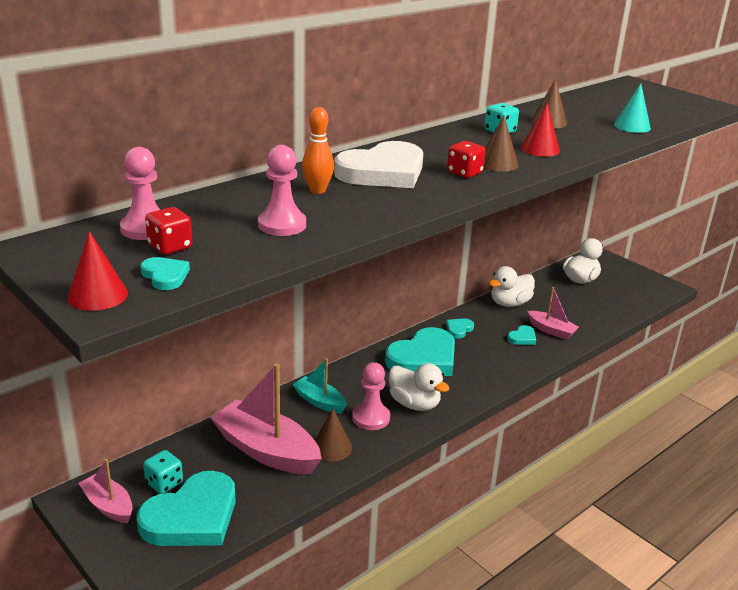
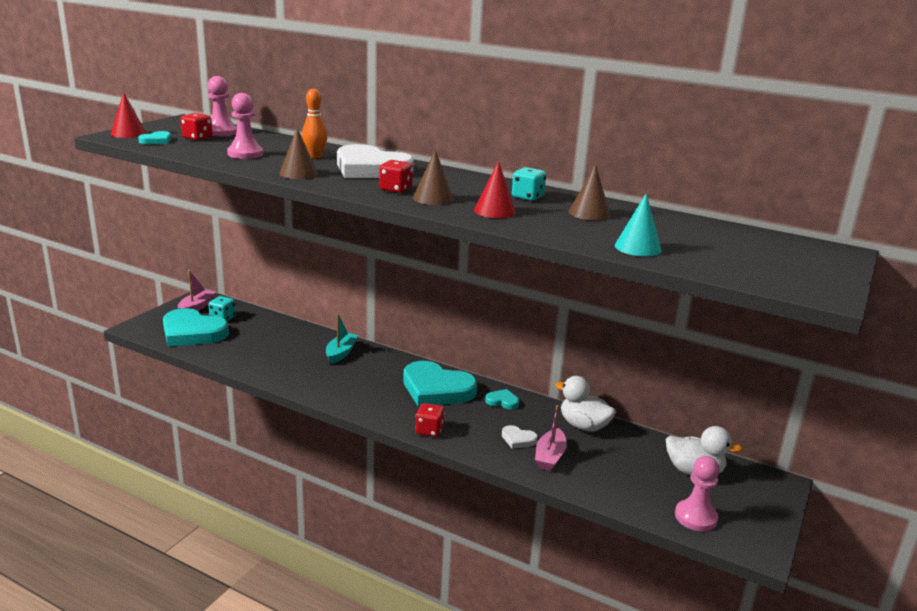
camera: 70 degrees right, 5 degrees down
(266, 450) = (270, 343): pink boat -> none
(331, 447) = (284, 366): brown cone -> brown cone (298, 173)
(371, 418) = (330, 376): pink pawn -> pink pawn (695, 517)
(414, 404) = (361, 393): white duck -> none
(497, 378) = (429, 430): none -> red dice
(522, 338) = (518, 439): turquoise heart -> white heart

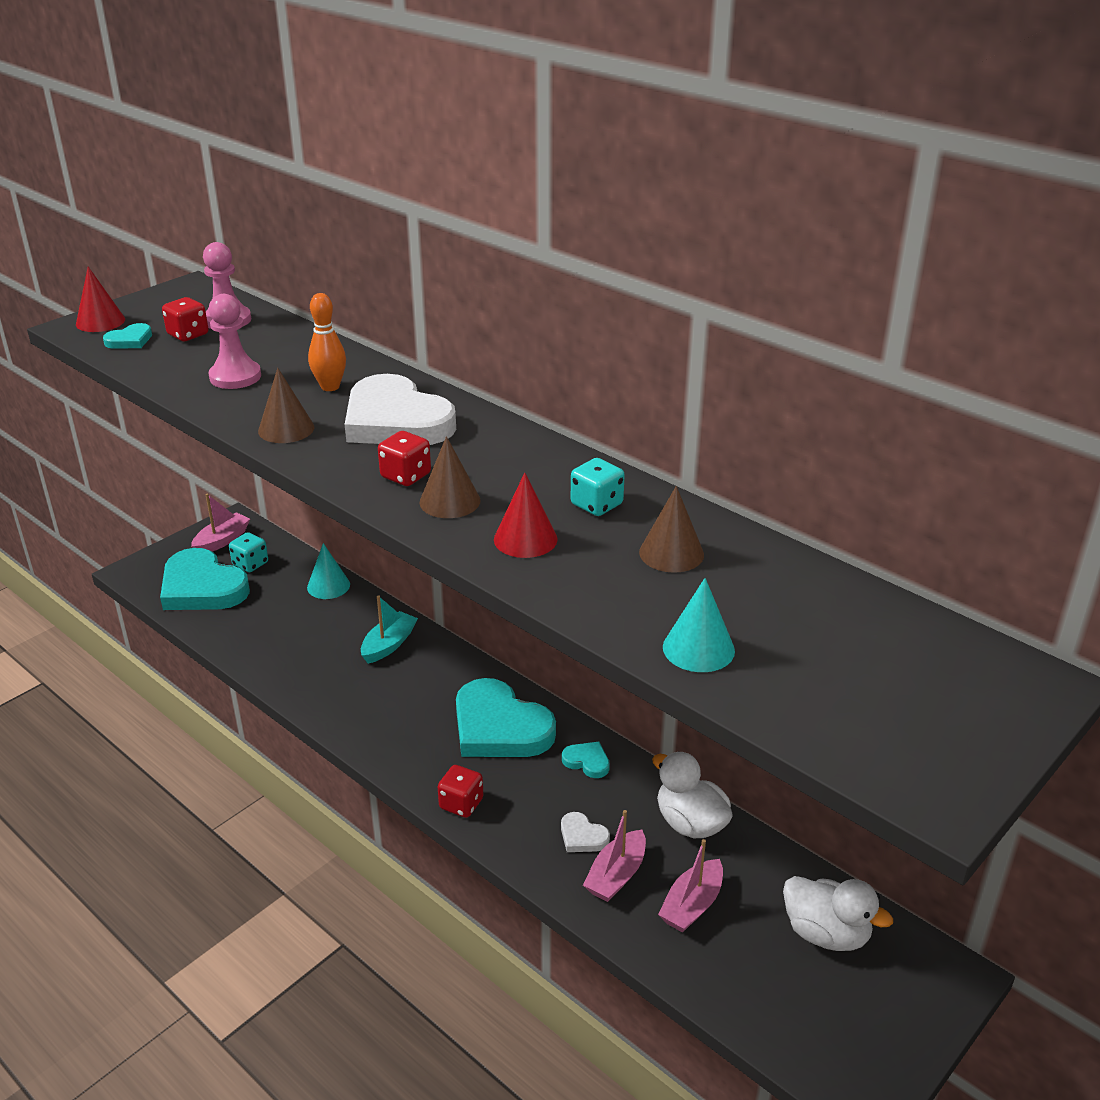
camera: 15 degrees right, 10 degrees up
(284, 326) = (328, 586): none -> turquoise cone
(605, 466) = (692, 905): none -> pink boat
(695, 517) = (791, 1020): pink pawn -> none

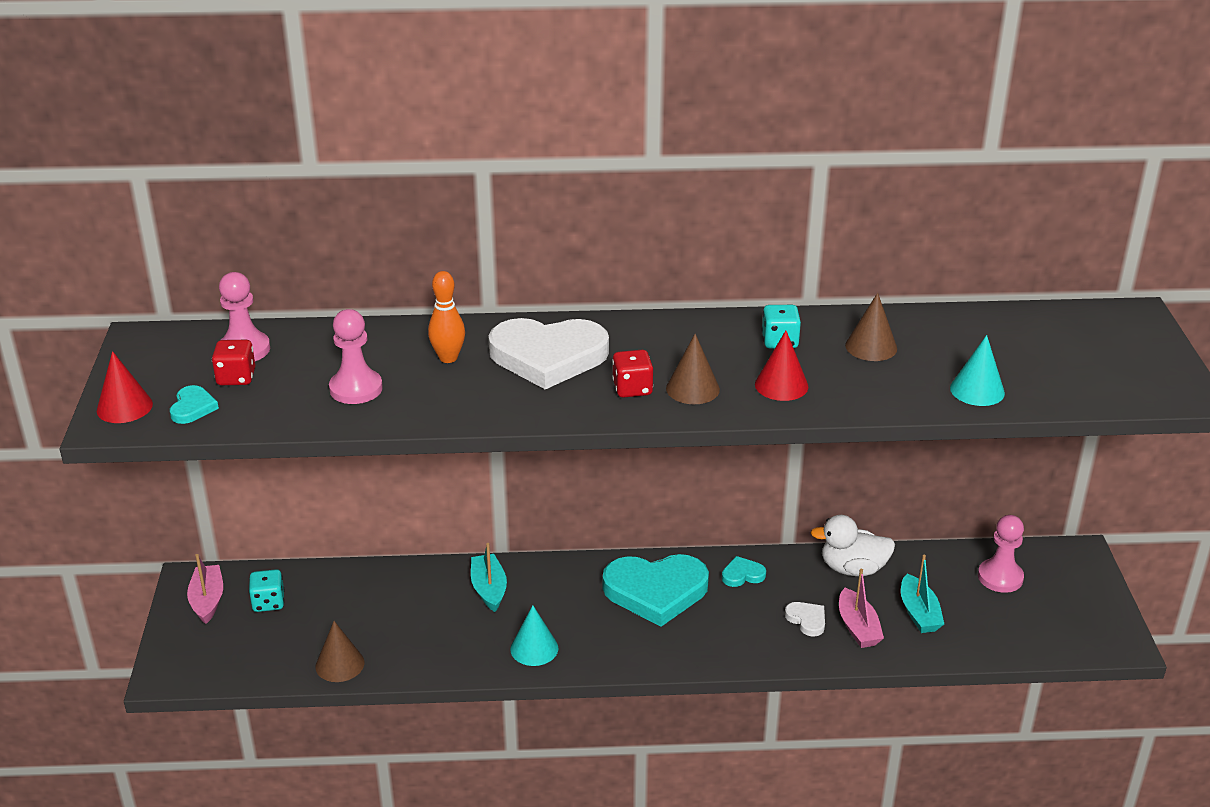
camera: 45 degrees left, 0 degrees up
(202, 587) = (257, 646): turquoise heart -> none
(286, 429) = (482, 404): brown cone -> brown cone (340, 664)
(328, 586) = (367, 578): turquoise cone -> turquoise cone (534, 648)
(461, 804) = (707, 654): red dice -> none
(582, 836) = (807, 620): white heart -> white heart turned 120 degrees counterclockwise
(692, 905) = (919, 613): pink boat -> turquoise boat
(826, 933) = (1000, 577): white duck -> pink pawn

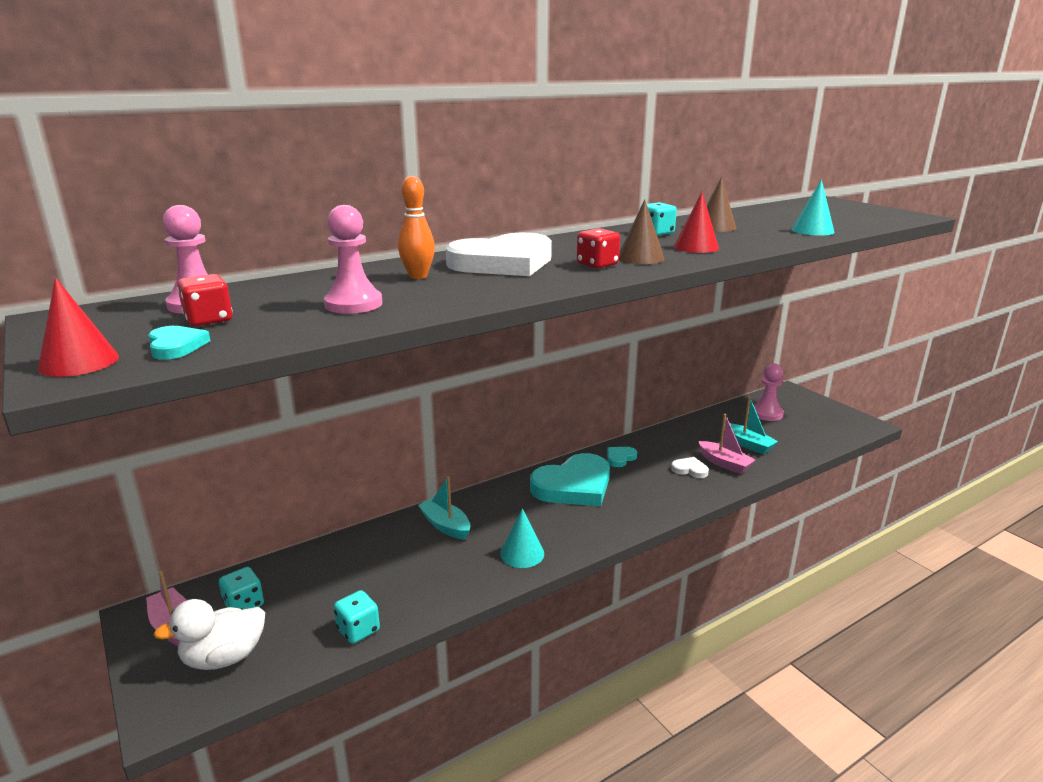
camera: 30 degrees left, 10 degrees down
(340, 664) = (358, 630): brown cone -> turquoise dice
(853, 569) = (682, 434): white duck -> white duck (224, 657)

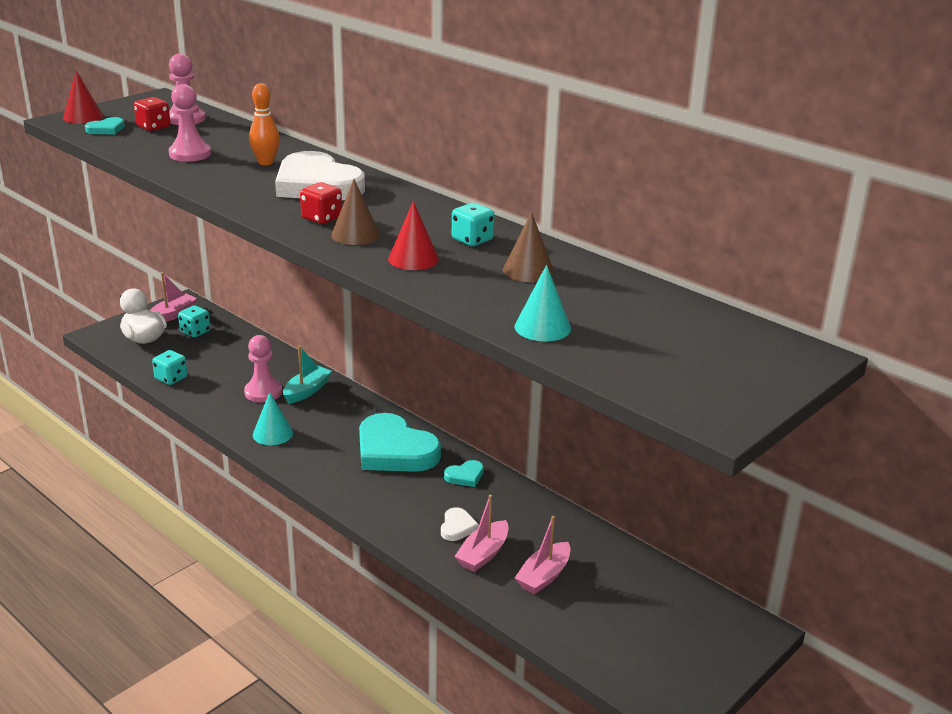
camera: 75 degrees right, 5 degrees up
(620, 458) = (465, 476): turquoise heart -> turquoise heart turned 120 degrees clockwise
(748, 444) = (544, 576): turquoise boat -> pink boat
(766, 413) = (652, 598): pink pawn -> pink pawn (263, 392)

